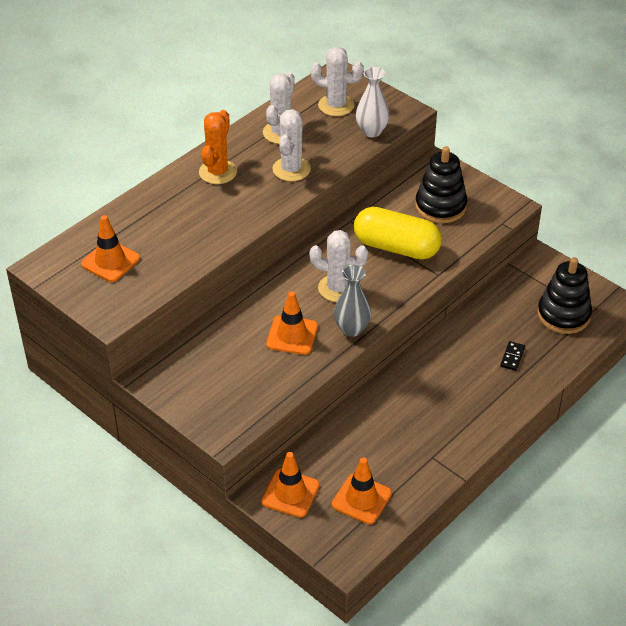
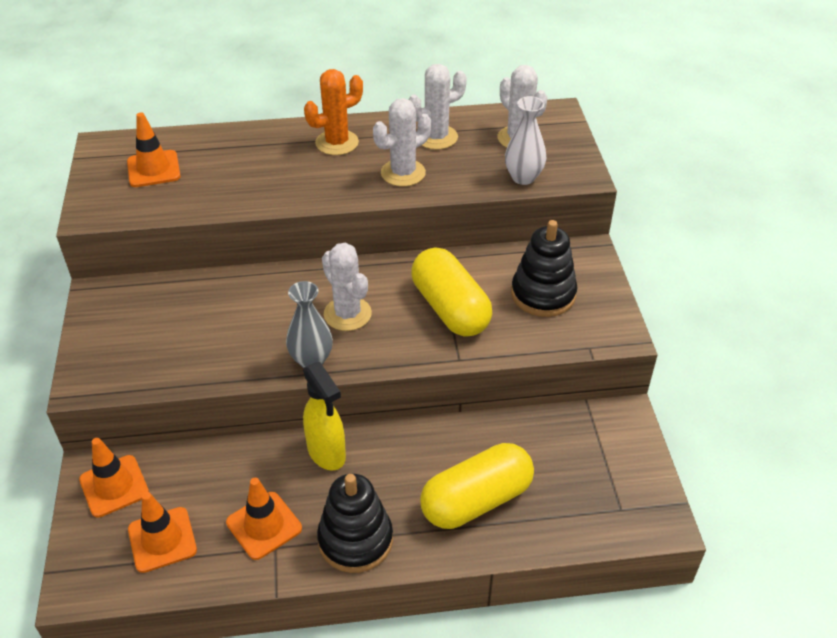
camera: 40 degrees right, 0 degrees up
(292, 335) = (253, 332): orange traffic cone -> orange traffic cone (264, 525)
(397, 388) = (327, 453): none -> yellow spray bottle
(512, 357) = (476, 500): black domino -> yellow capsule
(563, 315) = (584, 492): black stacking toy -> black stacking toy (355, 540)

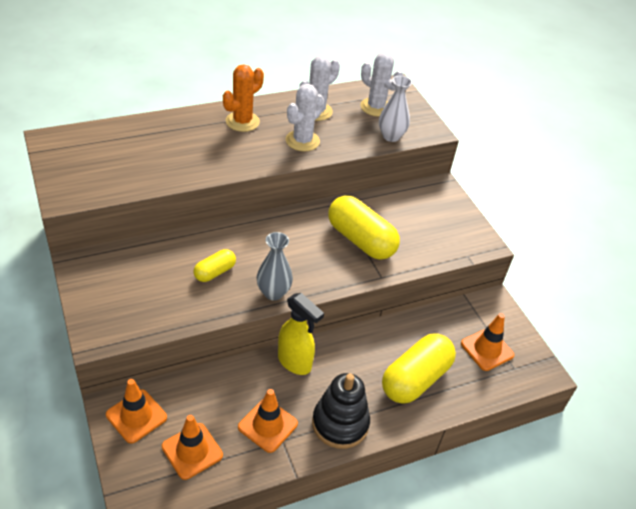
camera: 20 degrees left, 0 degrees up
(153, 169) = (103, 155): orange traffic cone -> orange traffic cone (487, 349)
(250, 325) = (215, 272): none -> yellow capsule
(347, 314) = (287, 254): white cactus -> none
(543, 294) = (422, 221): black stacking toy -> none

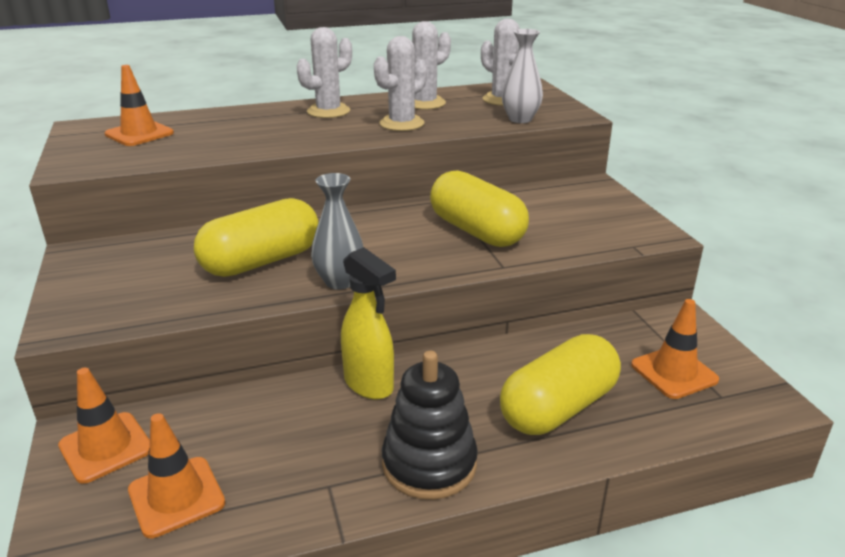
camera: 10 degrees right, 15 degrees down
(215, 272) = (261, 261): yellow capsule -> yellow capsule, size x1.90
(242, 121) = (328, 111): orange cactus -> white cactus
(268, 425) = (309, 464): orange traffic cone -> orange traffic cone (139, 134)

